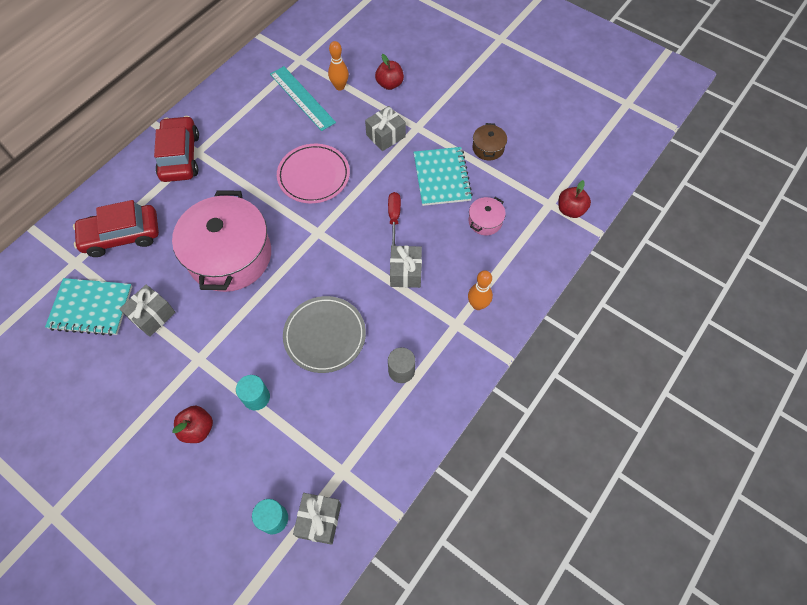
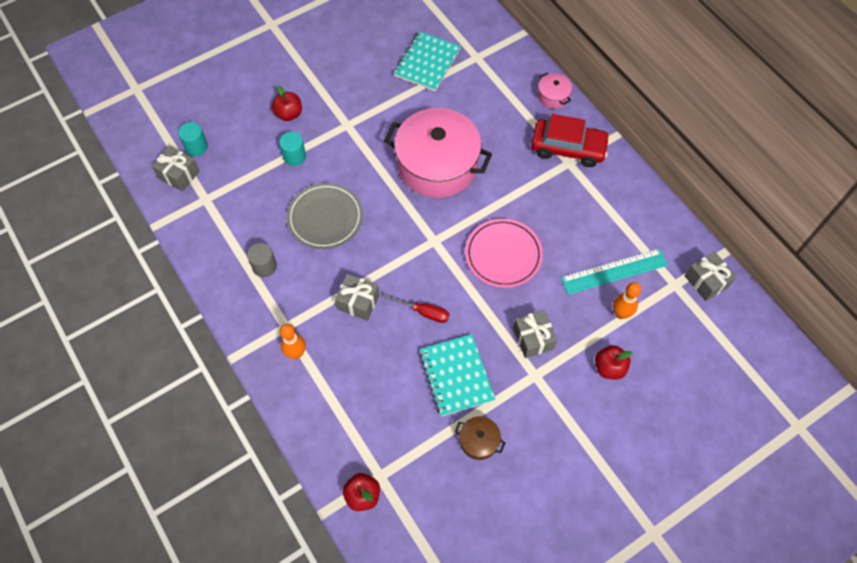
camera: 110 degrees right, 0 degrees up
(122, 236) = (491, 91): red car -> none
(152, 316) = (401, 101): grey gift -> grey gift (706, 281)
(442, 177) = (456, 376): turquoise notebook -> turquoise notebook turned 60 degrees clockwise
(485, 221) = (384, 398): pink pot -> pink pot (553, 96)

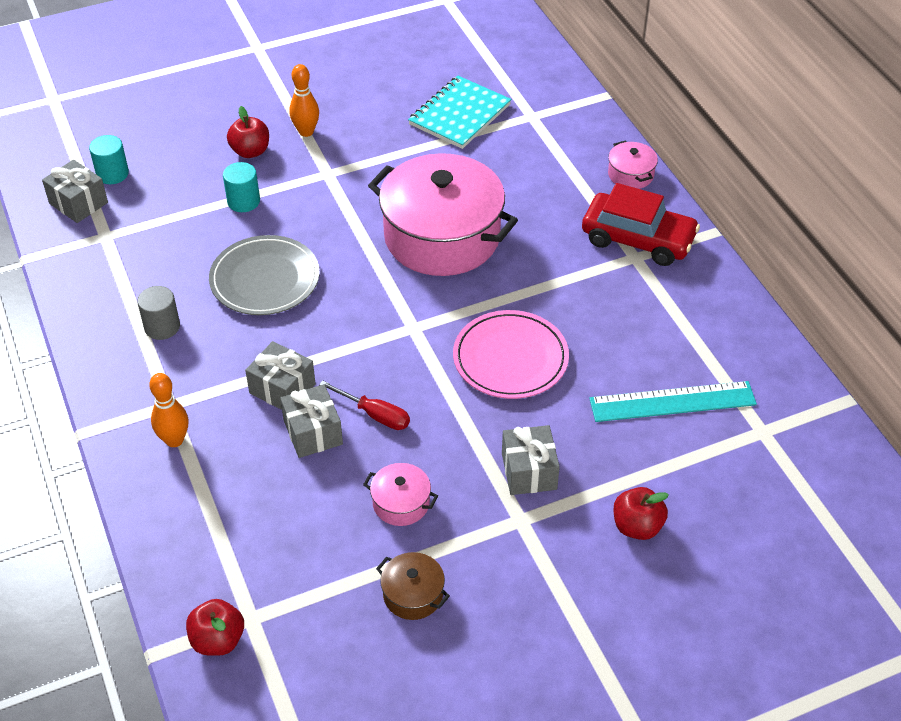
camera: 10 degrees right, 15 degrees down
(456, 376) = (401, 503): turquoise notebook -> pink pot
(620, 313) = (670, 458): orange bowling pin -> orange bowling pin (306, 132)
(706, 281) = (812, 434): grey gift -> grey gift (313, 432)

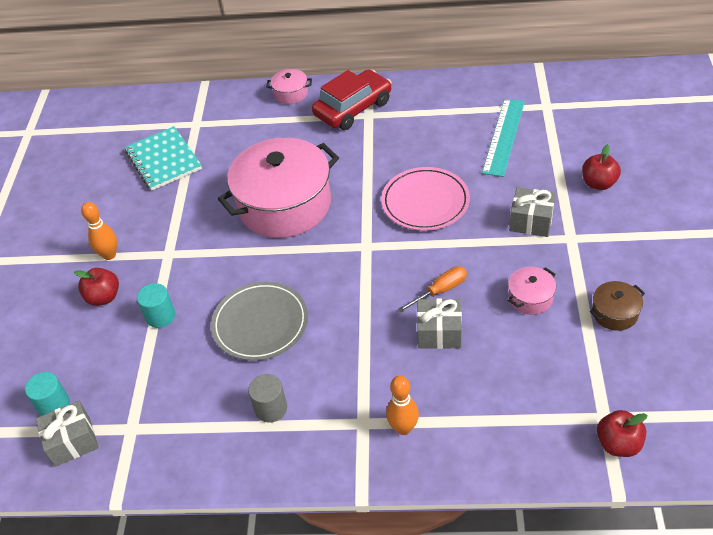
camera: 60 degrees left, 0 degrees up
(282, 389) = (385, 341): grey gift -> none
(375, 415) = (440, 291): red screwdriver -> orange screwdriver

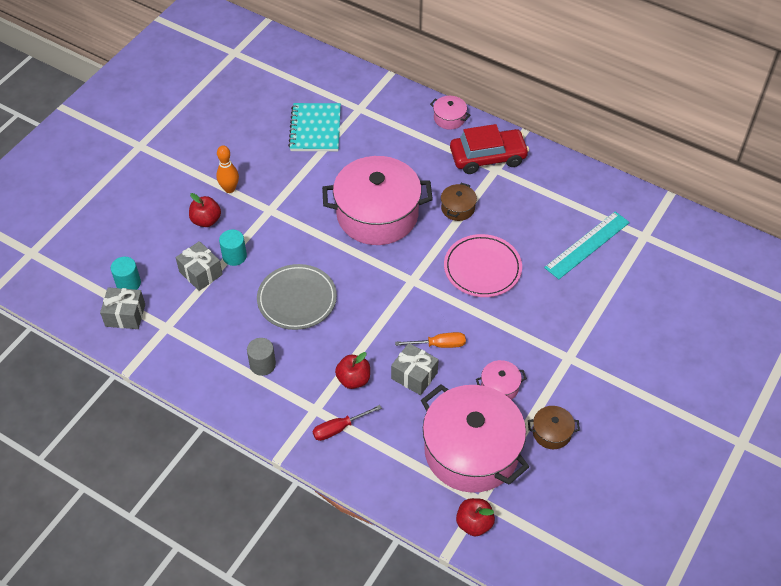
camera: 25 degrees right, 5 degrees up
(359, 163) = (458, 208): none -> brown pot
(403, 428) = (339, 428): orange bowling pin -> red screwdriver
(531, 221) = (549, 328): grey gift -> grey gift (200, 273)
(555, 373) = (471, 451): none -> pink pot
(598, 183) = (628, 325): red apple -> red apple (353, 379)

